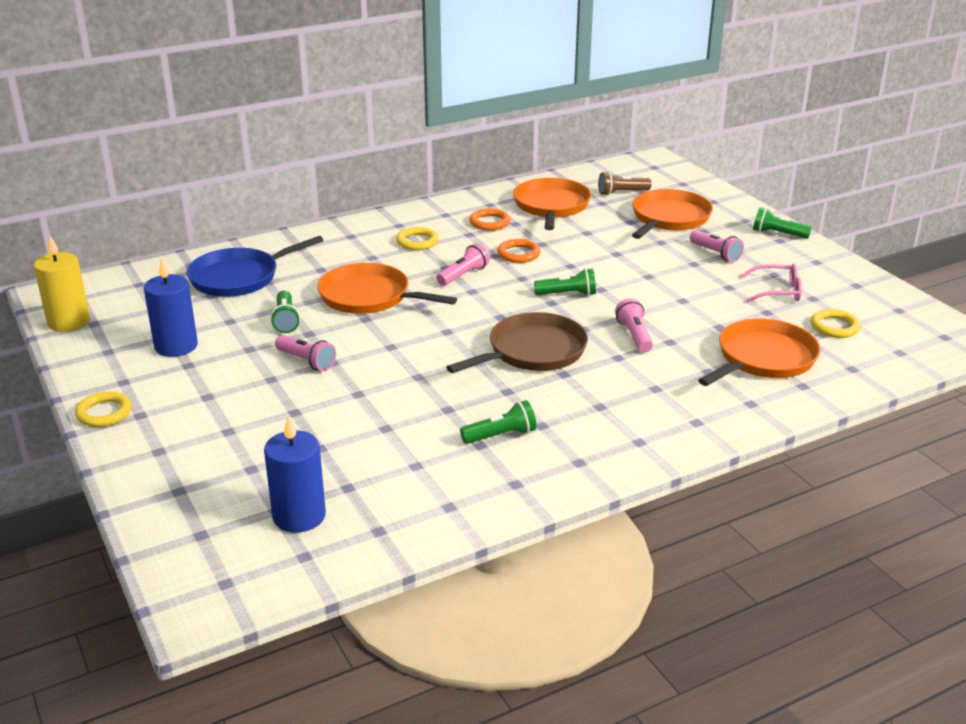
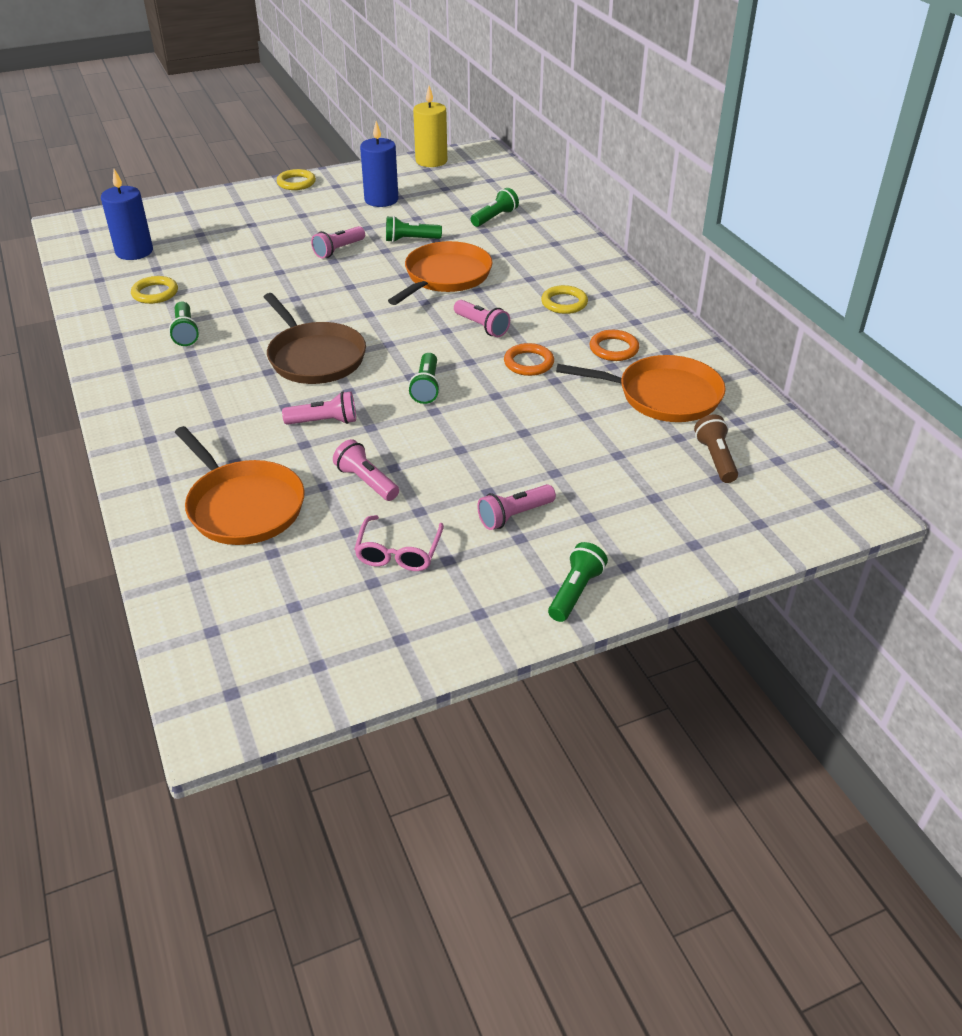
camera: 95 degrees right, 10 degrees up
(239, 278) = (495, 218): blue pan -> green flashlight
(669, 218) = (629, 490): orange pan -> none
(705, 309) = (366, 481): none -> pink flashlight
(834, 327) = (293, 584): yellow ring -> yellow ring (155, 293)

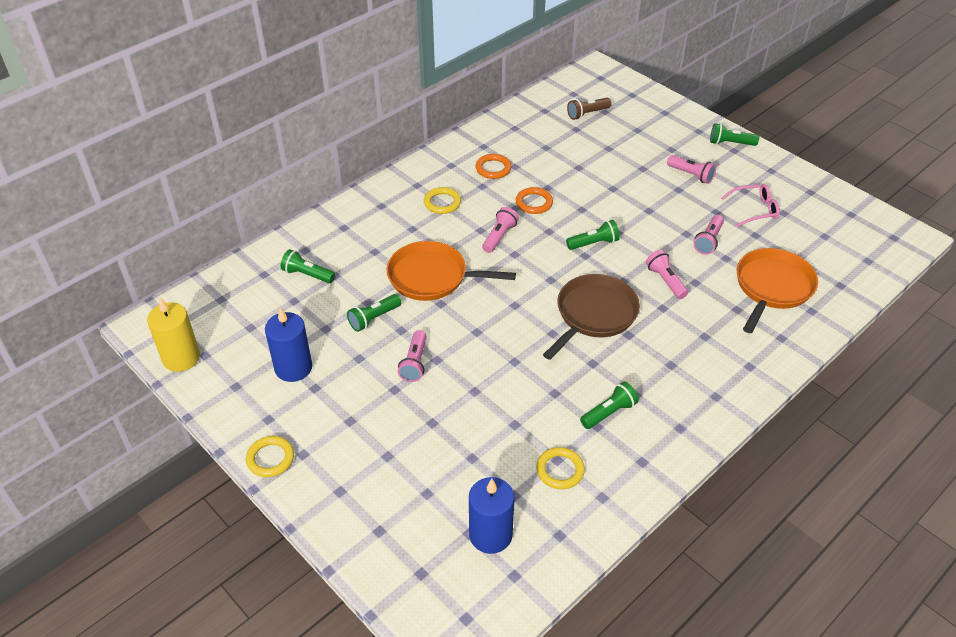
camera: 110 degrees left, 5 degrees up
(338, 250) = (414, 363): pink flashlight -> pink flashlight turned 75 degrees clockwise
(411, 240) = (374, 318): green flashlight -> green flashlight turned 75 degrees clockwise
(663, 395) = (536, 140): orange pan -> none

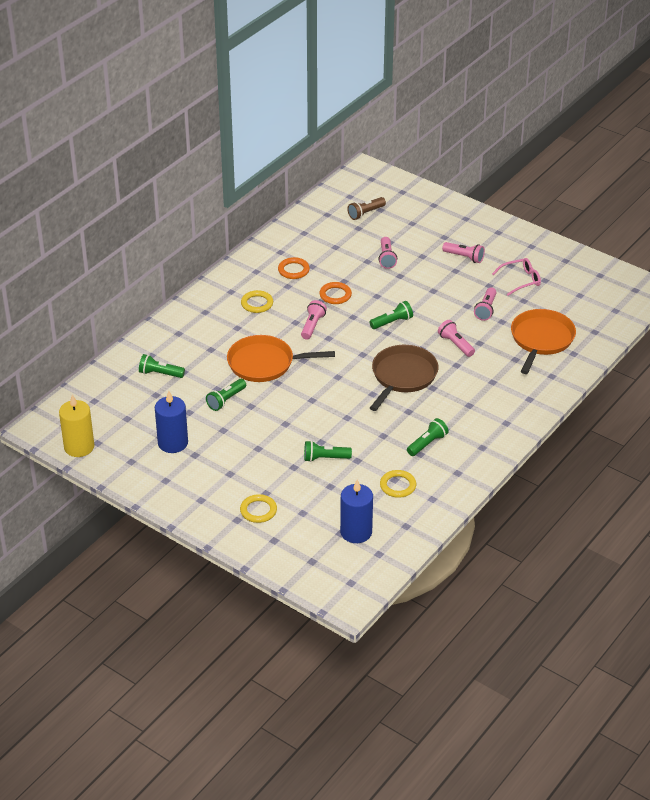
camera: 10 degrees left, 5 degrees down
(270, 458) = (177, 506): yellow ring -> yellow ring (258, 510)
(414, 363) = (268, 428): pink flashlight -> pink flashlight (386, 258)
(730, 143) = (494, 226): green flashlight -> green flashlight (325, 458)

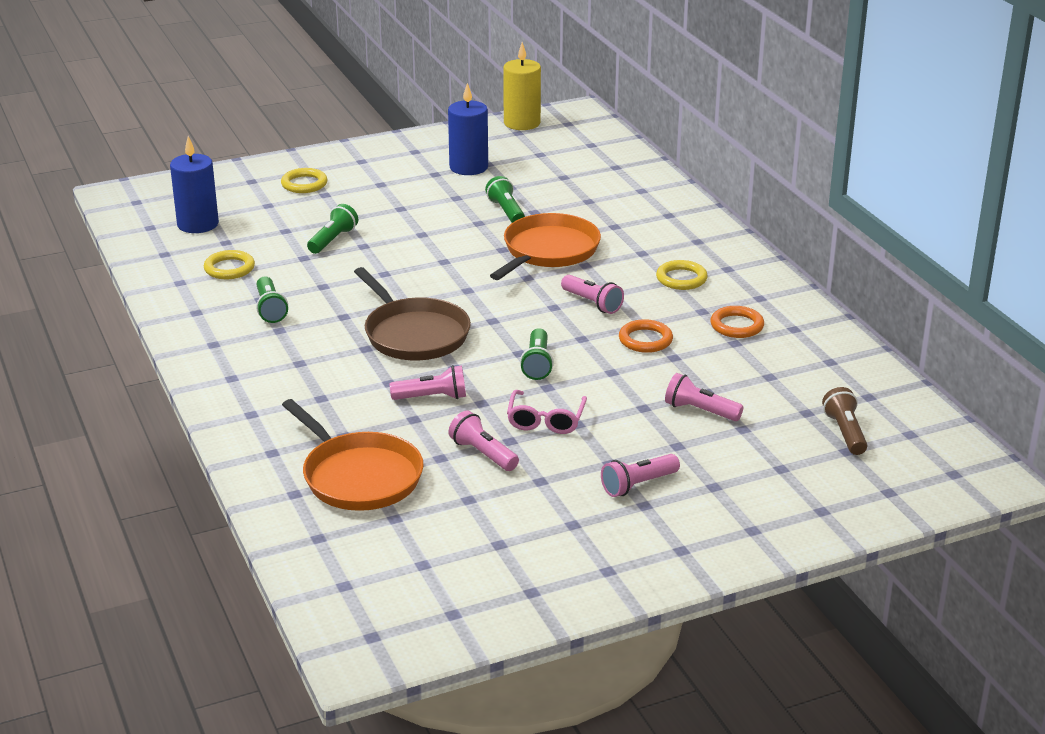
camera: 120 degrees right, 10 degrees down
(160, 374) = (599, 187): green flashlight -> none
(520, 280) = (523, 517): pink glasses -> pink glasses (546, 420)

